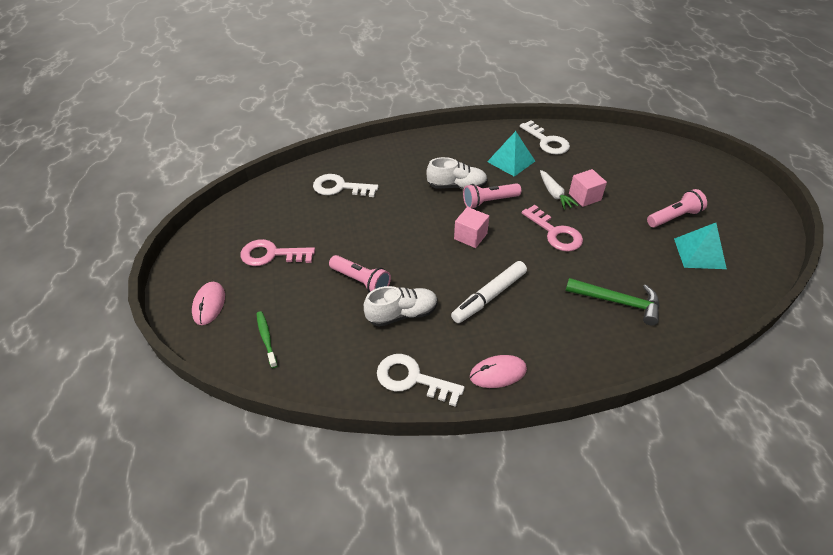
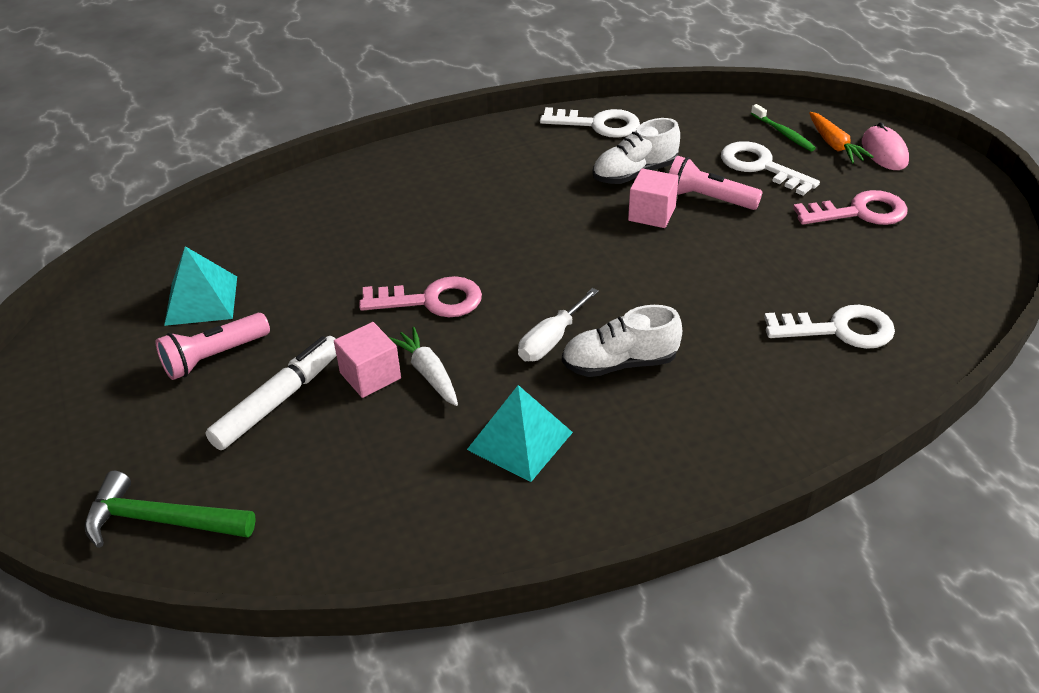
camera: 170 degrees right, 5 degrees down
(238, 318) = (834, 145): none -> orange carrot
(470, 236) = (570, 277): pink cube -> pink cube (652, 214)
(489, 202) = (551, 340): pink flashlight -> white screwdriver
(489, 296) = (526, 205): white marker -> white marker (278, 400)
(498, 373) = (505, 140): pink mouse -> none
(547, 141) = (439, 514): white key -> white key (760, 166)
(555, 233) = (431, 300): pink key -> pink key turned 135 degrees clockwise
(618, 302) = (350, 221): green hammer -> green hammer (160, 520)

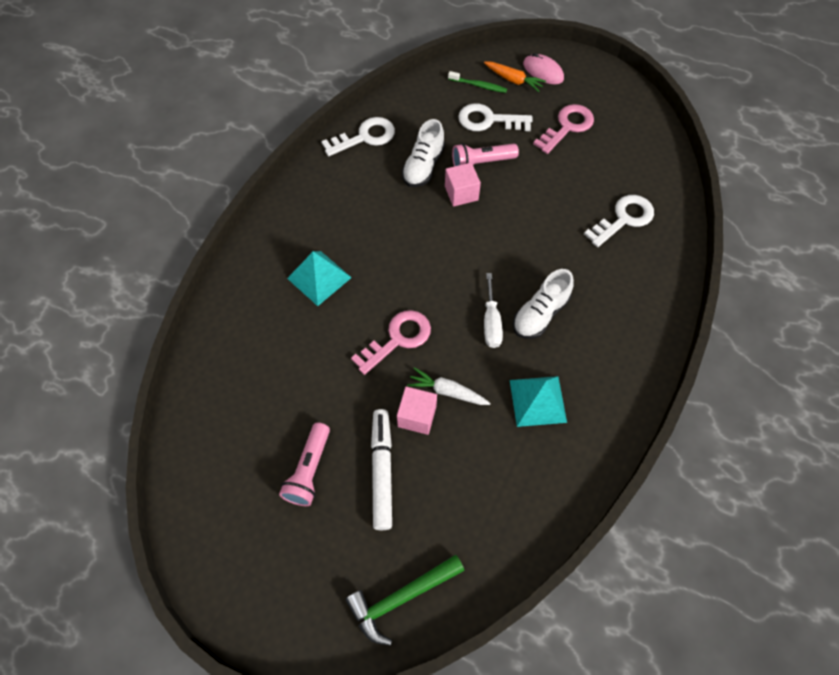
camera: 40 degrees left, 20 degrees up
(201, 300) = (253, 435): turquoise pyramid -> turquoise pyramid (319, 278)

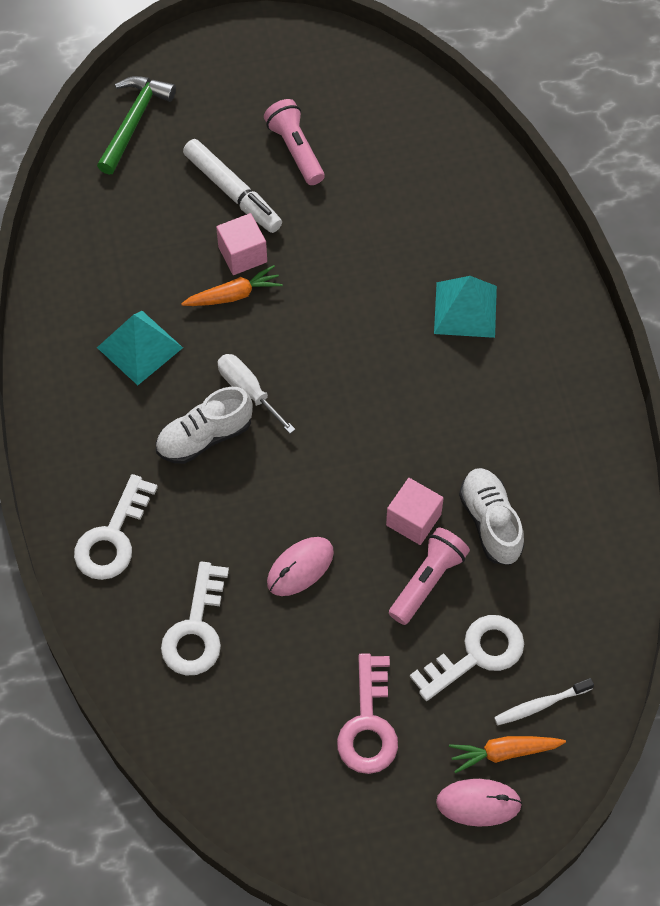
camera: 140 degrees right, 0 degrees up
(365, 137) = (598, 510): white key -> white key (113, 537)
(398, 339) = (326, 308): pink key -> none
(448, 391) = (233, 295): white carrot -> orange carrot
(478, 85) = (540, 705): green toothbrush -> white toothbrush
(540, 314) = (204, 437): white shoe -> white shoe turned 120 degrees counterclockwise
(542, 211) = (300, 567): none -> pink mouse

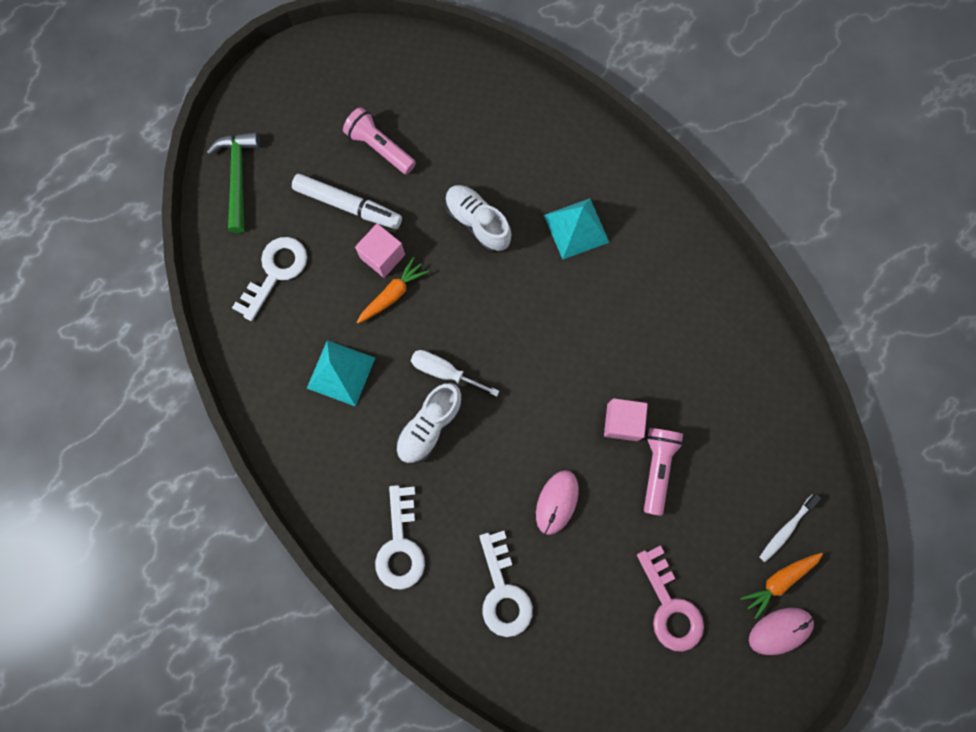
camera: 25 degrees left, 15 degrees up
(476, 655) = (721, 511): white key -> white key (275, 272)
(490, 522) = (679, 398): white shoe -> white shoe (477, 223)

